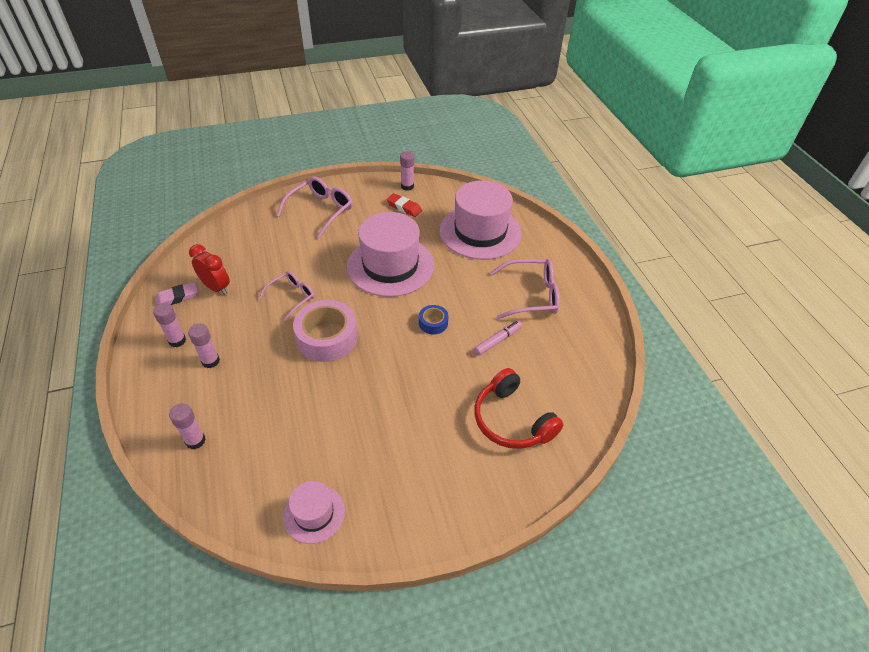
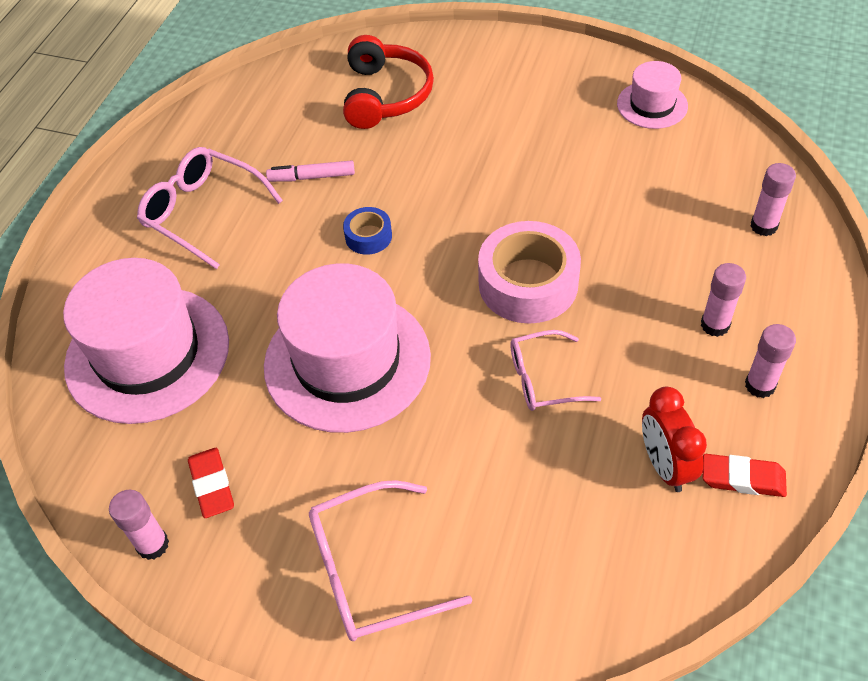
camera: 140 degrees left, 5 degrees up
(177, 297) = (742, 479): pink eraser -> red eraser

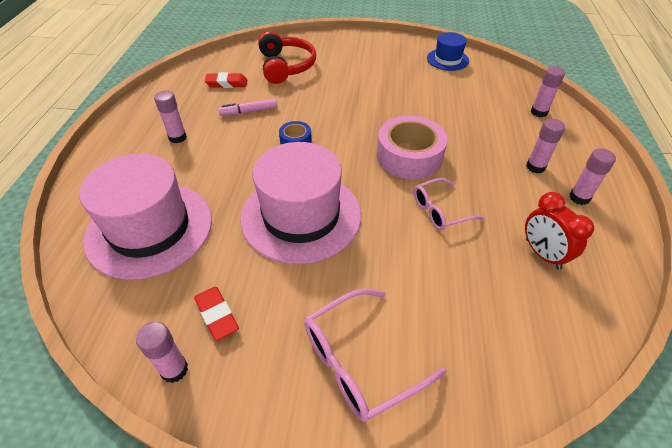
camera: 15 degrees left, 5 degrees down
(203, 212) = (177, 137): pink glasses -> pink glue stick
(652, 105) = (447, 59): pink hat -> blue hat
(742, 479) = (596, 255): red eraser -> red eraser (226, 83)

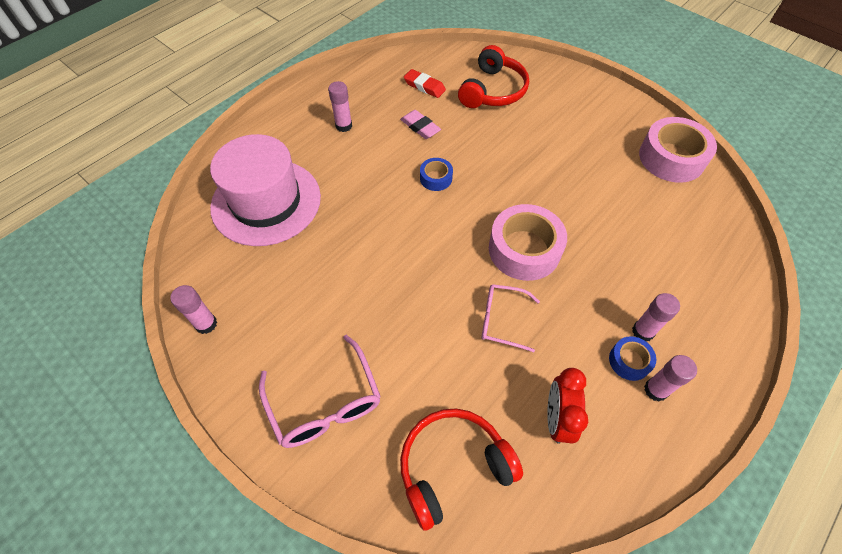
camera: 35 degrees right, 10 degrees up
(217, 315) = (259, 301): red eraser -> none
(249, 111) = (420, 127): pink marker -> pink eraser
(301, 216) = (381, 255): pink hat -> none
(360, 361) = (325, 403): pink glasses -> pink glasses turned 120 degrees counterclockwise
(447, 59) = (671, 158): blue hat -> pink tape
(510, 338) = (453, 466): none -> red headphones
(539, 112) = (714, 274): pink glue stick -> none
(546, 189) = (629, 361): none -> blue tape

